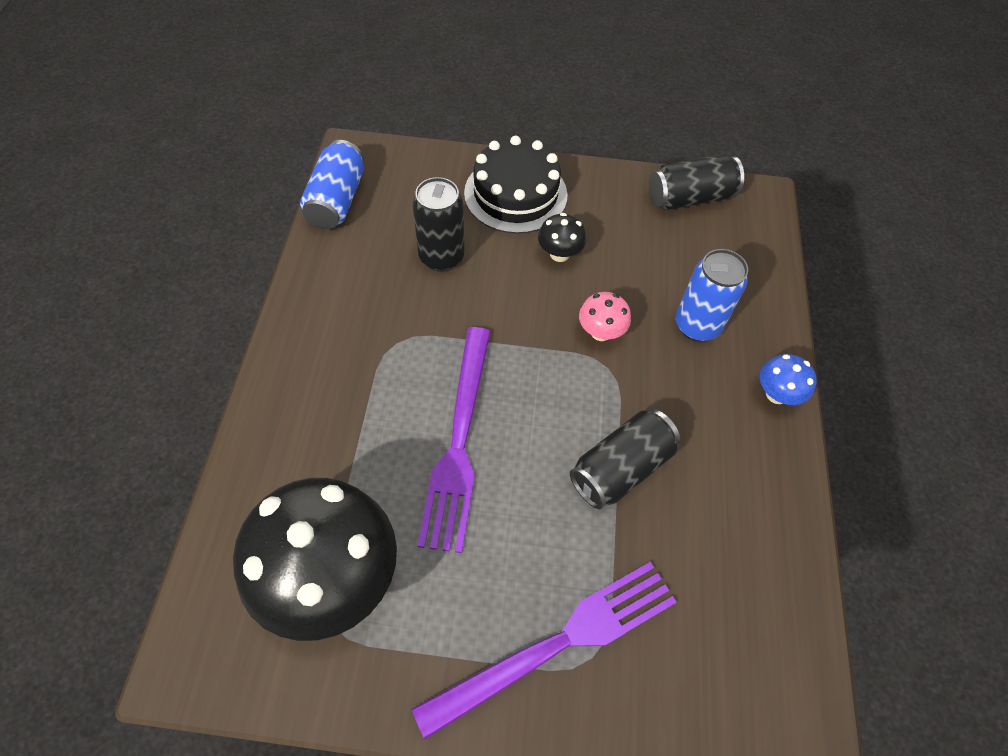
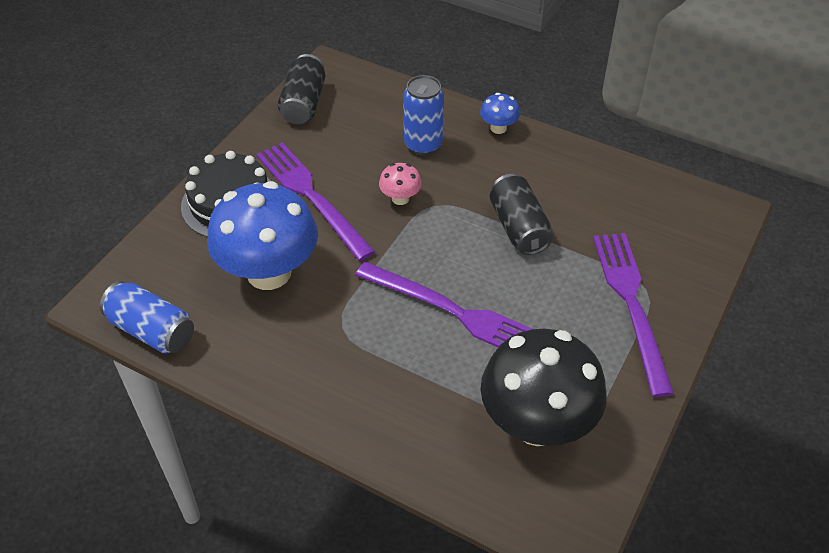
camera: 65 degrees left, 10 degrees down
(441, 257) = (269, 272): black can -> blue mushroom
(559, 254) = (312, 197): black mushroom -> purple fork

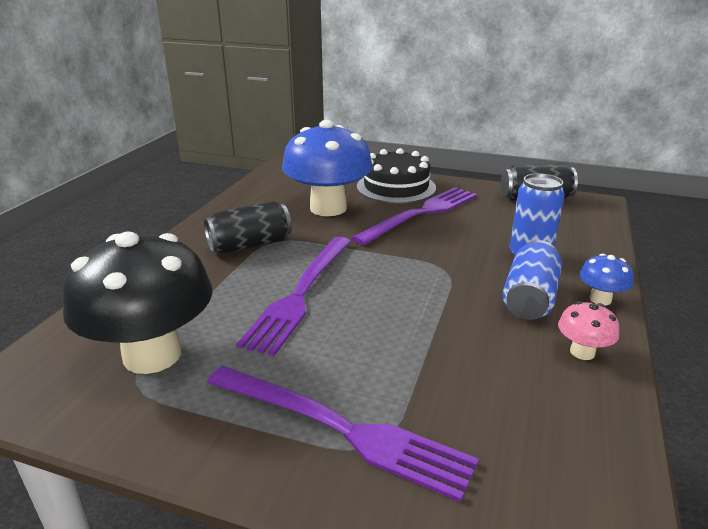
camera: 80 degrees right, 20 degrees down
(152, 331) = (264, 180): blue can -> blue can (529, 298)
(400, 198) = (443, 252): pink mushroom -> pink mushroom (582, 352)
(518, 227) = (440, 325): black can -> black can (250, 245)
(631, 304) = (340, 429): purple fork -> purple fork turned 45 degrees clockwise

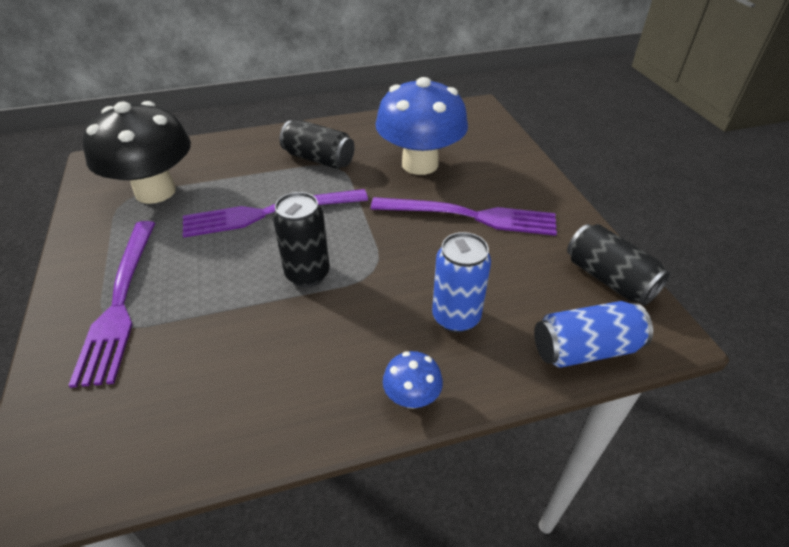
camera: 55 degrees right, 15 degrees up
(396, 187) = (510, 180): black cake -> none
(418, 300) = (307, 274): none -> black can
(529, 298) = (368, 342): blue can -> blue can (585, 349)
(582, 352) = (298, 407): pink mushroom -> none

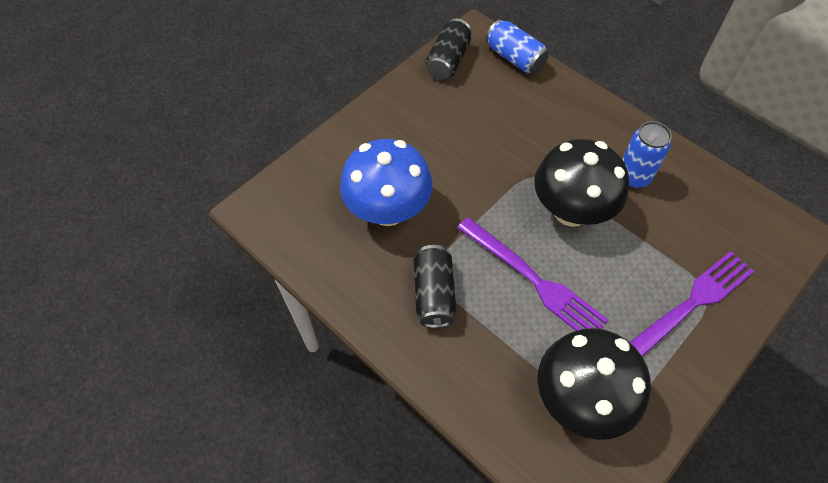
camera: 120 degrees left, 15 degrees up
(307, 274) = (571, 210): black can -> black mushroom
(412, 397) = (607, 113): blue mushroom -> none
(456, 317) = (539, 117): blue can -> blue can (633, 177)
(469, 216) = (437, 148): purple fork -> none

